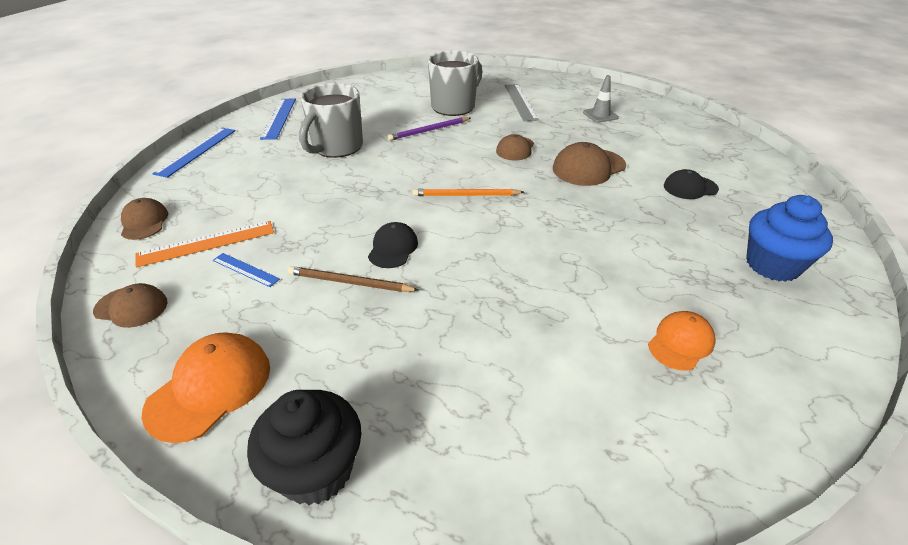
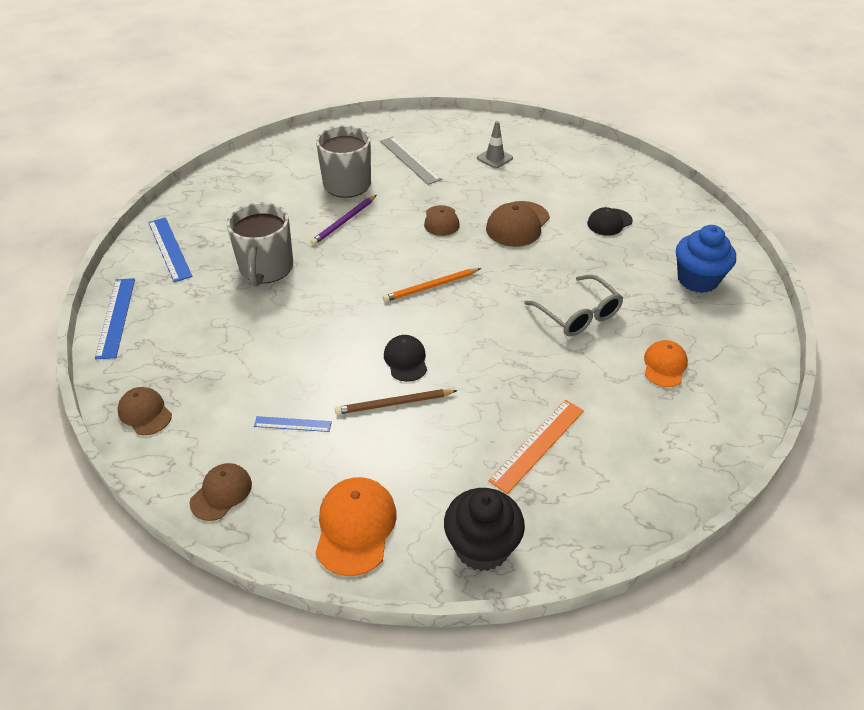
camera: 25 degrees left, 5 degrees up
(131, 307) = (221, 493): brown cap -> brown cap turned 45 degrees counterclockwise
(207, 243) = (231, 412): orange ruler -> orange ruler (538, 445)
(603, 260) = (578, 315): none -> grey glasses

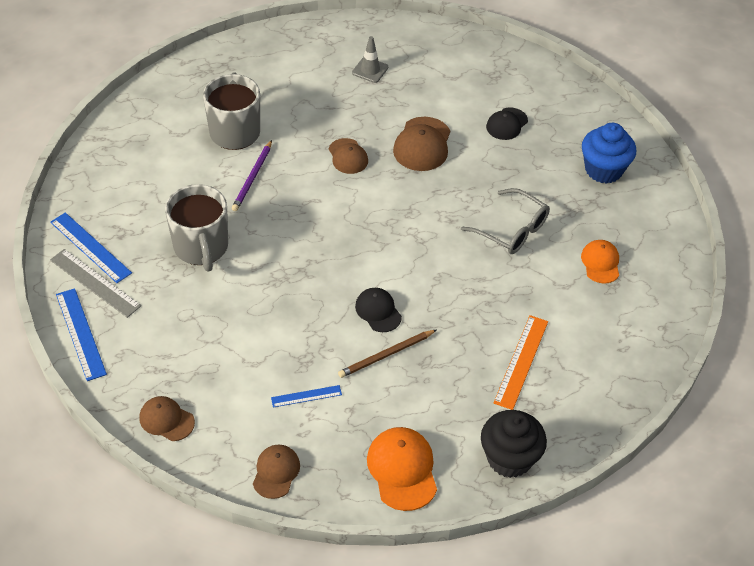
camera: 20 degrees left, 5 degrees up
(409, 160) = (285, 89): grey ruler -> grey ruler (95, 283)
(430, 287) = (368, 231): orange pencil -> none

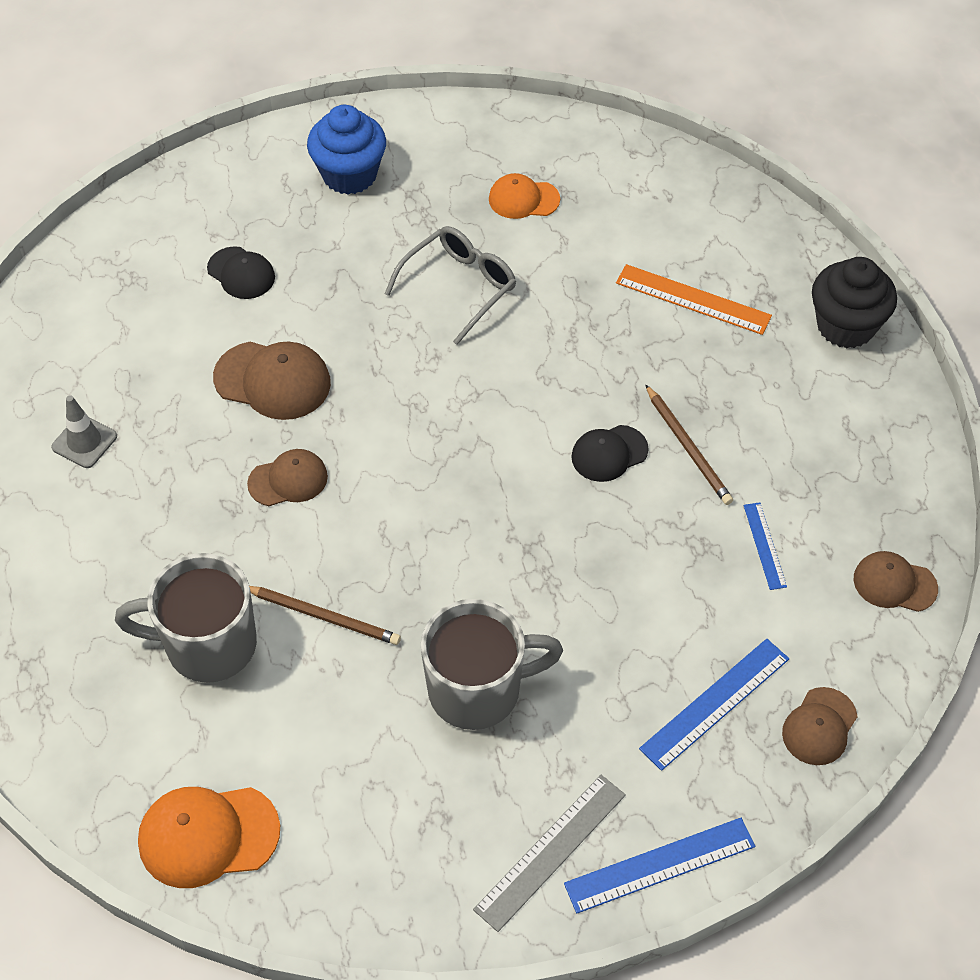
camera: 85 degrees left, 5 degrees up
(90, 247) = (469, 865): blue ruler -> blue ruler (715, 703)
(252, 178) = (323, 616): purple pencil -> brown pencil
(402, 470) = (875, 439): orange cap -> orange cap (208, 836)

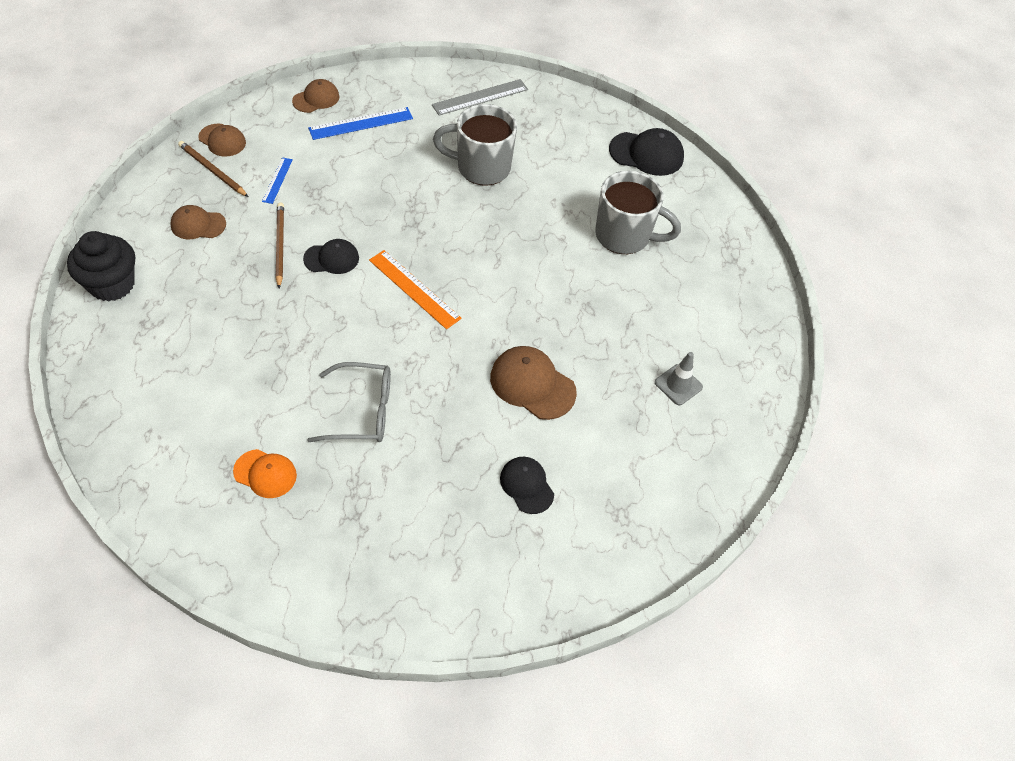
camera: 165 degrees left, 0 degrees up
(208, 836) = (646, 154): orange cap -> black cap
(288, 480) = (545, 312): brown cap -> brown cap (198, 225)
(323, 616) = (552, 228): brown pencil -> brown pencil (212, 170)
(349, 175) = (398, 556): blue cupcake -> none
(459, 287) = (362, 411): grey glasses -> grey glasses turned 150 degrees counterclockwise
(659, 864) = (431, 77): blue ruler -> none
(693, 299) = (199, 340): orange ruler -> orange ruler (414, 289)

